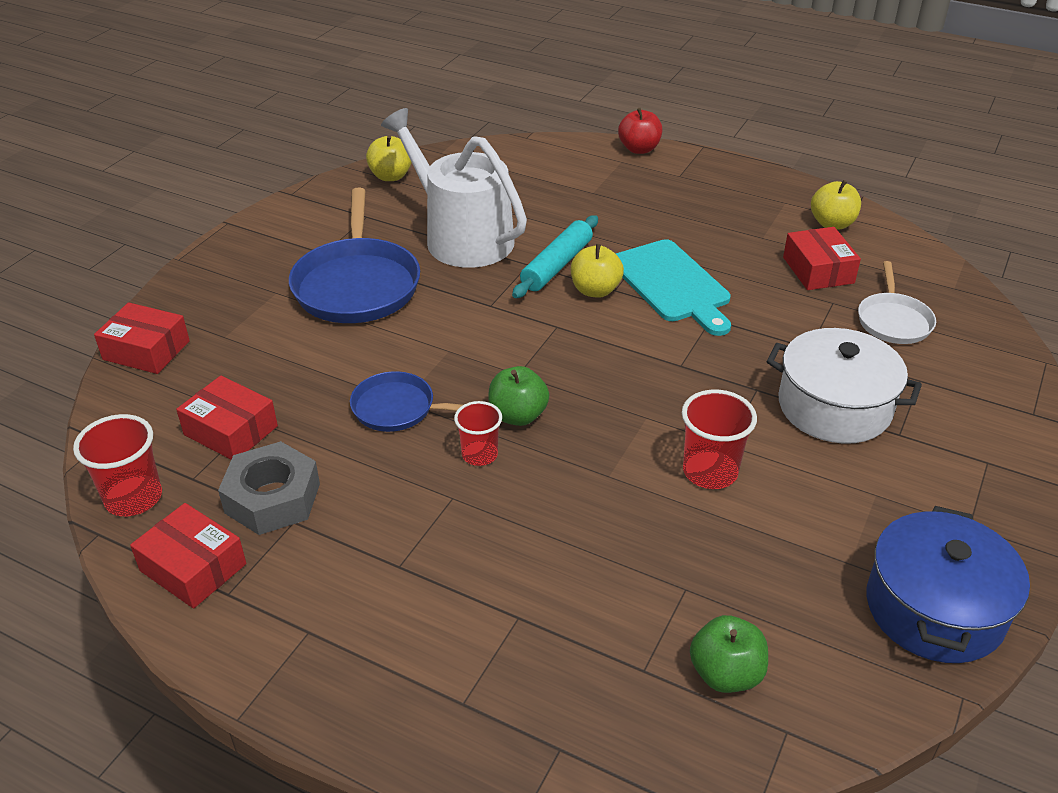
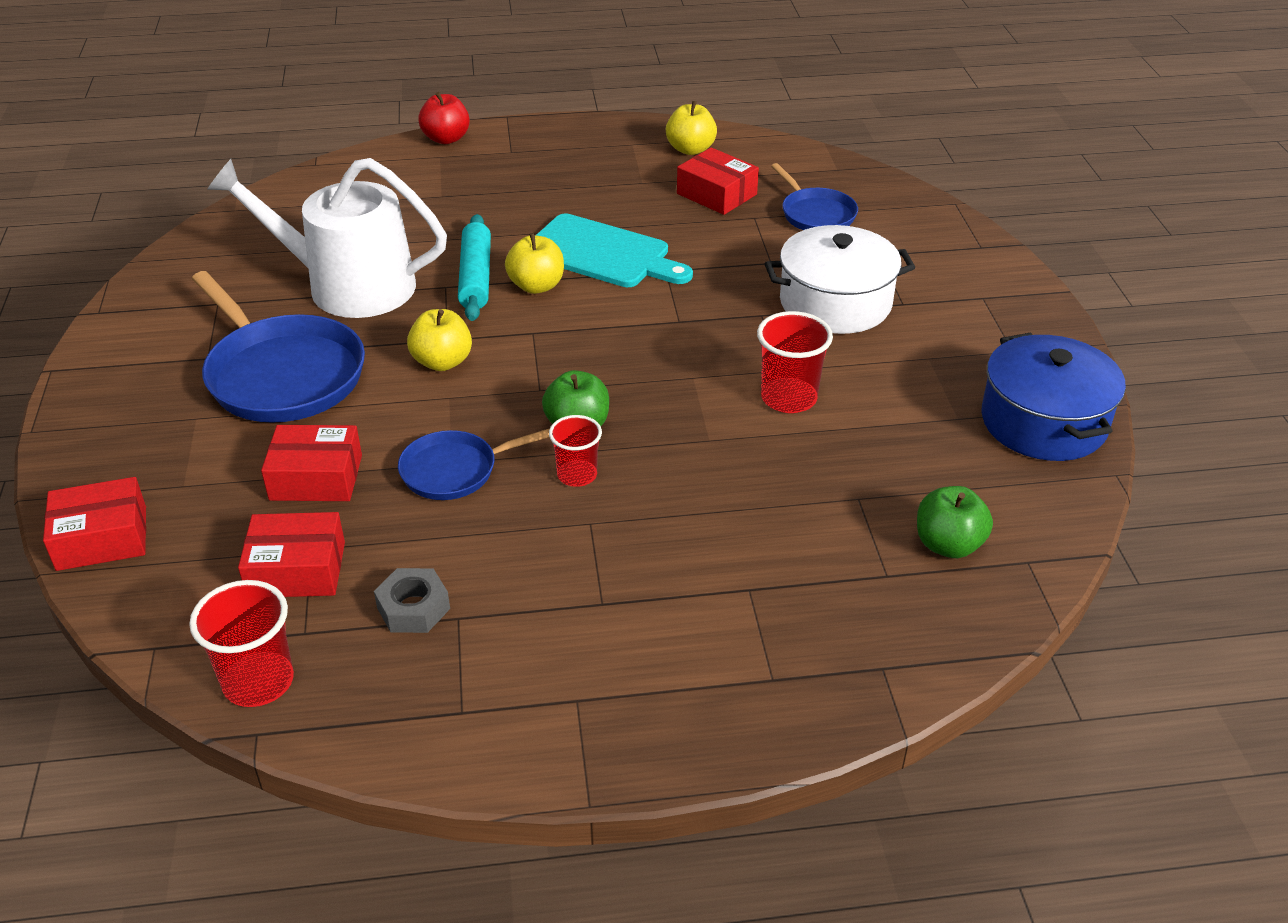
camera: 35 degrees left, 0 degrees up
(193, 567) = (399, 708): red box -> red box (316, 477)
(272, 498) = (413, 608): grey nut -> grey nut, size x0.64
(391, 176) = (201, 253): yellow apple -> yellow apple (442, 362)
(893, 321) = (816, 214): white pan -> blue pan

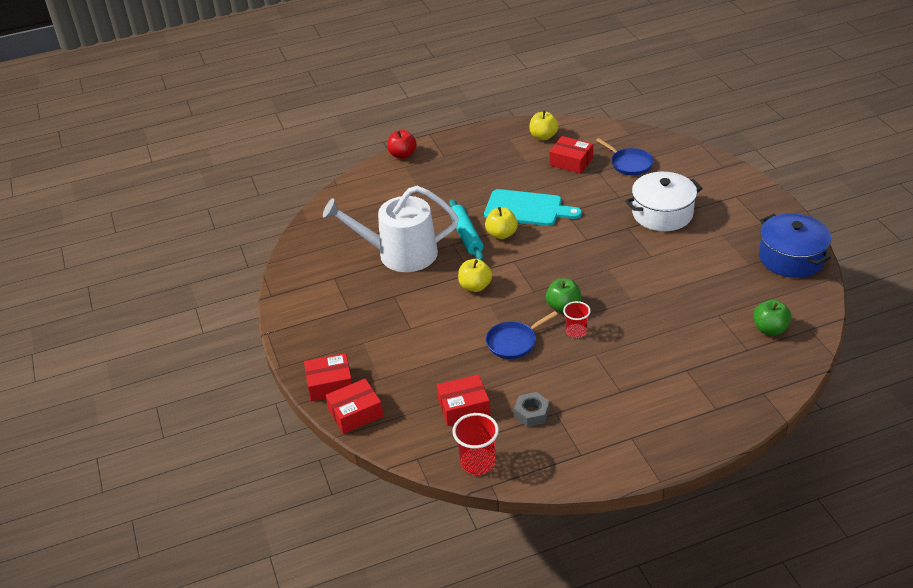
camera: 10 degrees left, 0 degrees up
(283, 375) = (395, 310): blue pan -> none
(316, 477) = (445, 360): red box -> red box (330, 384)
(789, 398) = (662, 270): red cup -> none

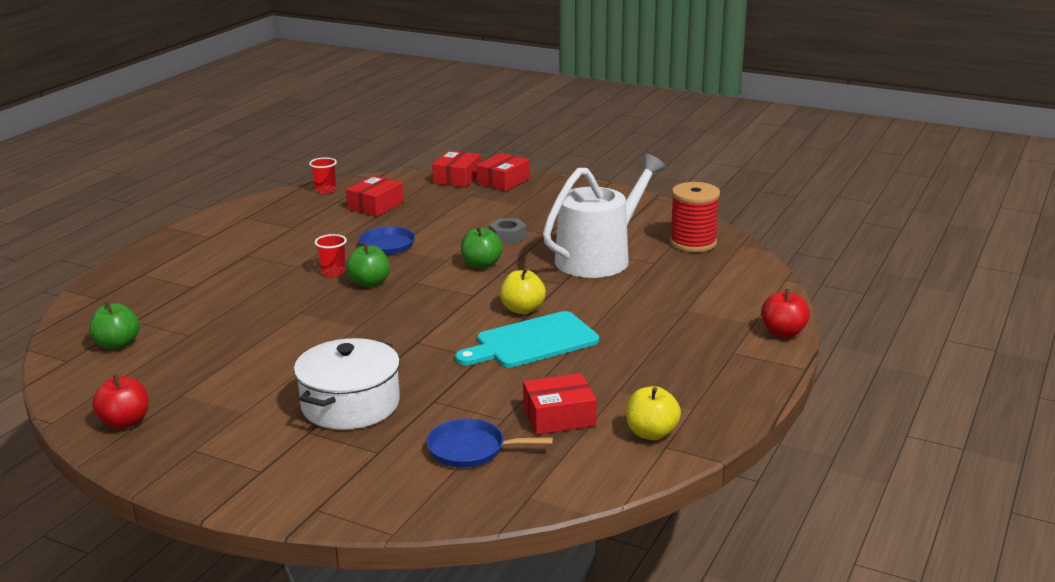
camera: 135 degrees right, 15 degrees down
(328, 237) = (693, 243): none -> red spool
(466, 235) = (559, 294): turquoise rolling pin -> none
(475, 286) = (481, 265): yellow apple -> green apple
(477, 462) = (325, 190): red cup -> red cup, size x0.67
(532, 413) = (313, 221): grey nut -> grey nut (507, 236)
(791, 258) = (125, 422): blue pot -> red apple

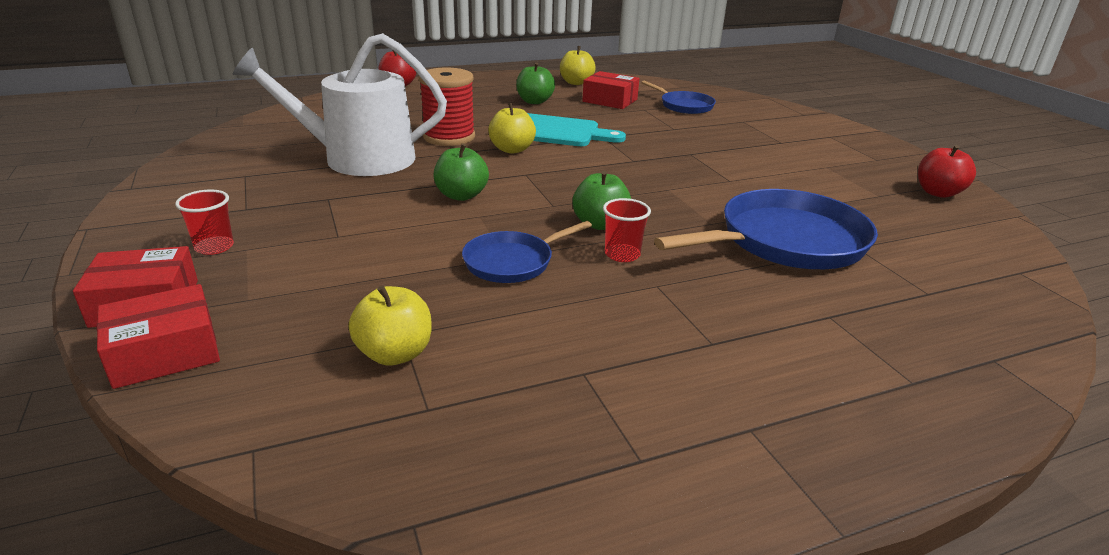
camera: 140 degrees left, 5 degrees up
(117, 344) = (952, 268): green apple -> green apple (534, 101)
(239, 319) = (786, 241): none -> blue pan
(325, 190) = (394, 466): red cup -> red cup (214, 247)
(350, 404) = (736, 144): white pot -> none
(375, 206) = (395, 353): red box -> yellow apple
(507, 236) = (368, 213): grey nut -> none
(693, 243) = (262, 139): red spool -> red spool (449, 137)

